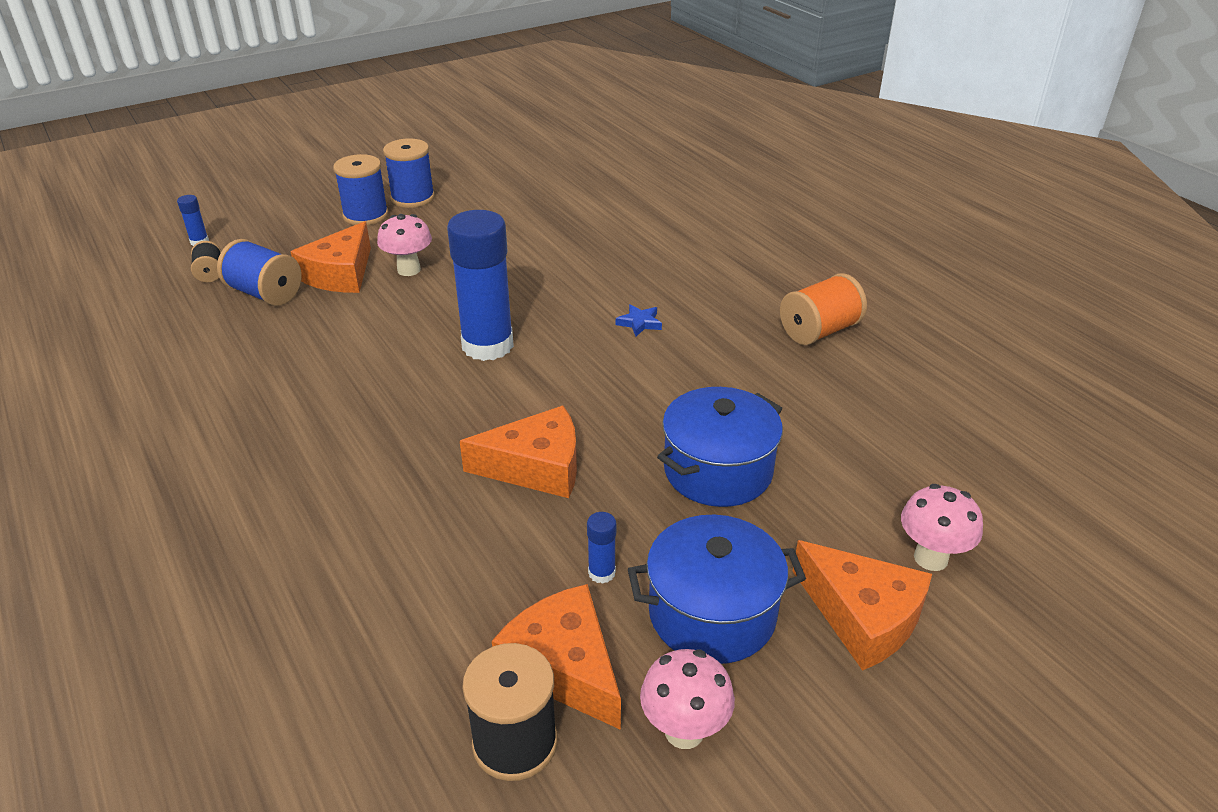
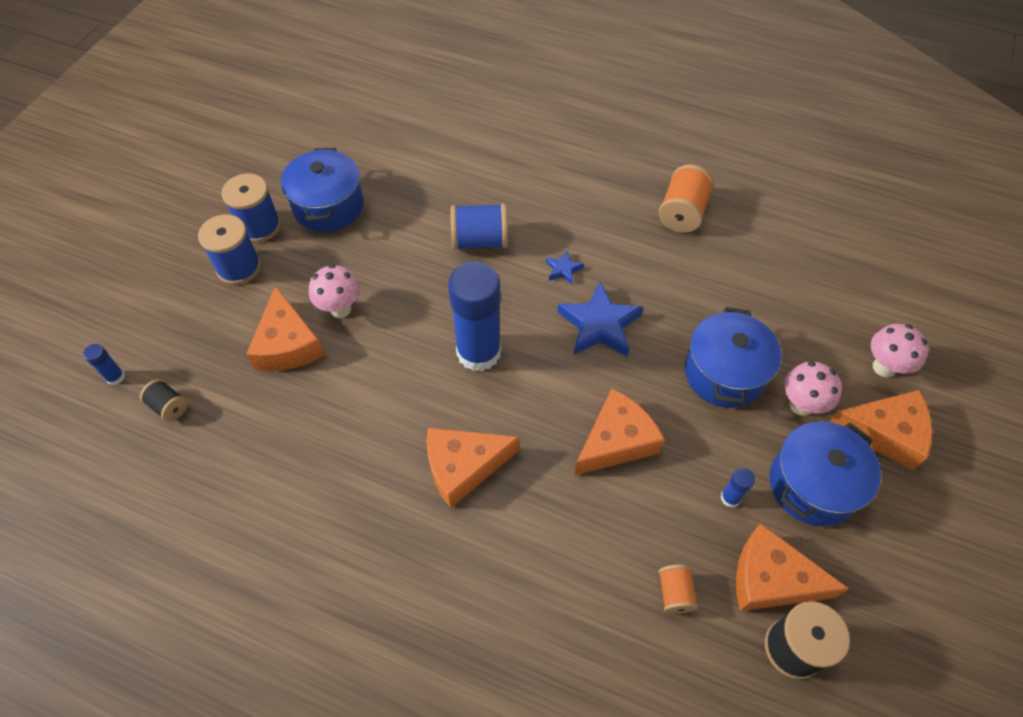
camera: 35 degrees left, 20 degrees up
(265, 294) = (245, 401): blue spool -> blue spool (480, 240)
(374, 415) = (463, 467): none -> orange cheese
(446, 615) = (674, 593): none -> orange spool
(481, 206) = (328, 206): none -> blue pot
(626, 376) = (599, 325): none -> blue star
(684, 731) = (866, 574): pink mushroom -> pink mushroom (800, 405)

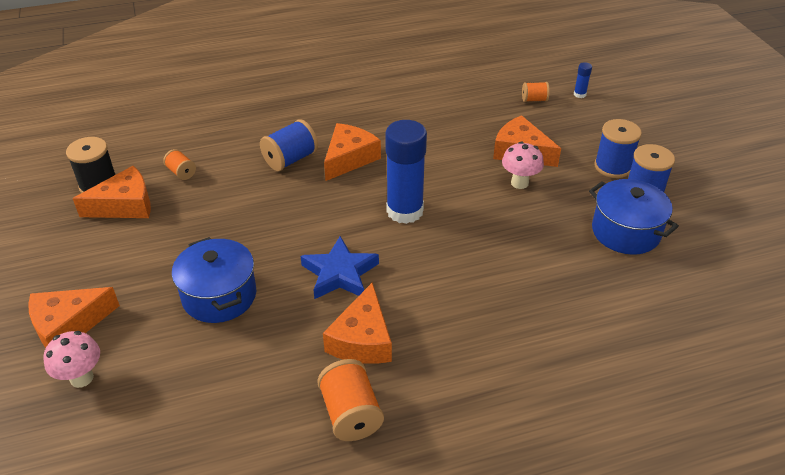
camera: 140 degrees right, 15 degrees down
(169, 407) = (534, 100): black spool -> orange spool
(480, 240) = (491, 277): blue spool -> blue spool (290, 159)
(563, 269) = (405, 295): blue star -> none
(616, 441) = (268, 216): orange cheese -> orange cheese (362, 339)
(730, 498) = (172, 228): blue glue stick -> none
(800, 405) = (146, 308): pink mushroom -> none
(812, 485) = (116, 263): blue pot -> none

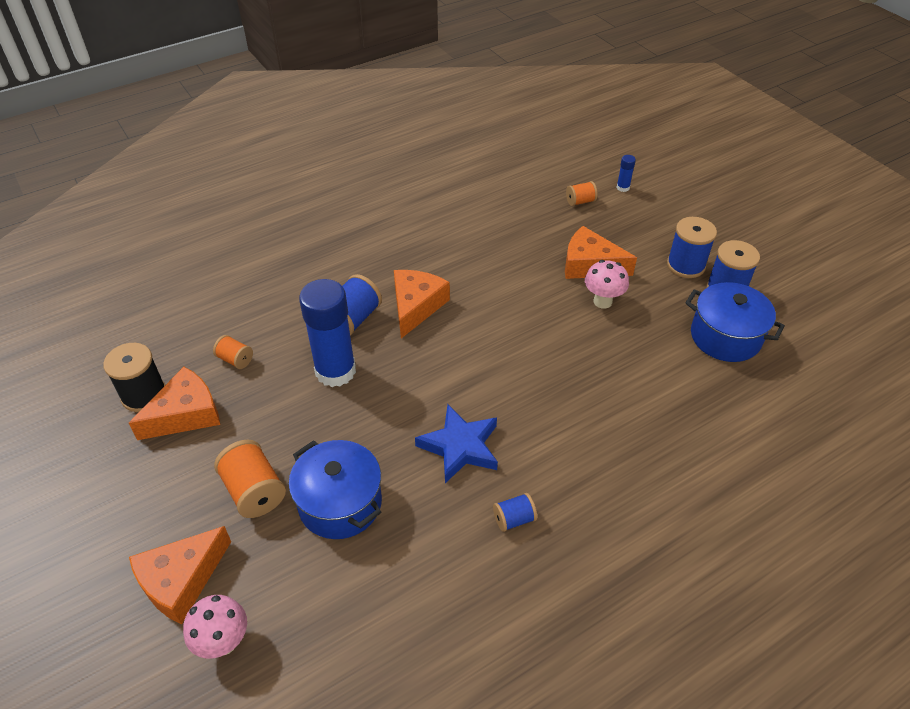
camera: 15 degrees left, 5 degrees up
(351, 414) = (536, 609): orange spool -> orange spool (254, 491)
(362, 339) = (514, 519): orange cheese -> blue spool
(405, 211) = (499, 358): blue glue stick -> blue glue stick (335, 371)

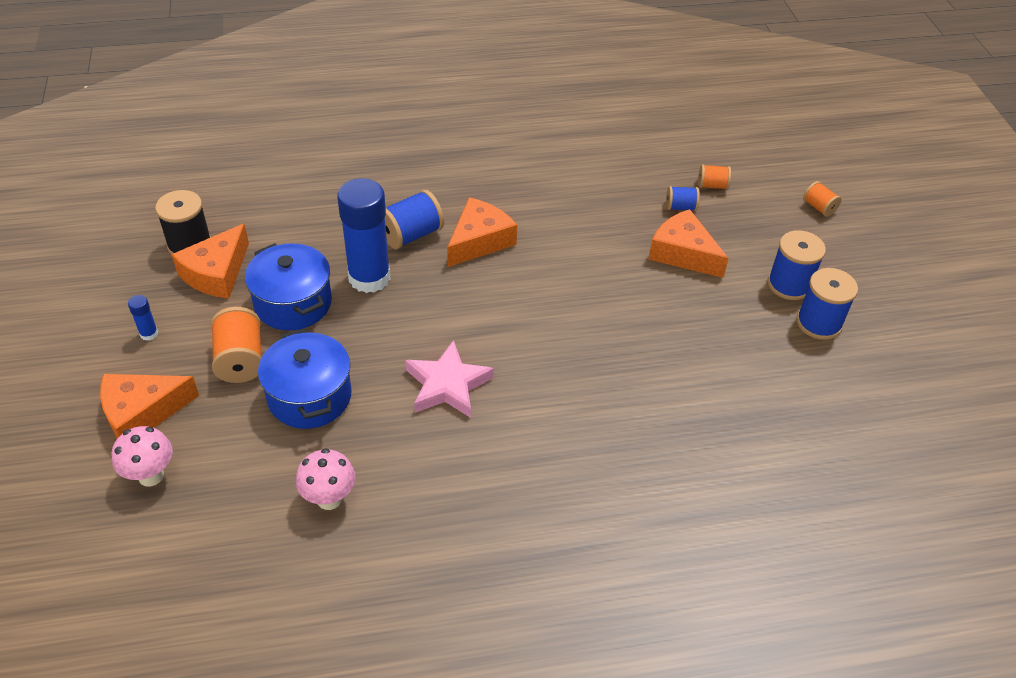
camera: 20 degrees right, 0 degrees up
(186, 414) = (216, 273): orange cheese -> orange cheese turned 135 degrees clockwise
(235, 360) = (284, 238): orange spool -> orange spool (818, 207)
(460, 447) = (447, 385): blue star -> pink star
(514, 519) = (461, 467): blue spool -> blue spool (680, 207)
(602, 301) = (674, 294): pink mushroom -> pink mushroom (329, 499)
(623, 187) = (769, 184): blue glue stick -> blue glue stick (149, 334)
(725, 337) = (787, 370): blue pot -> blue pot (293, 303)

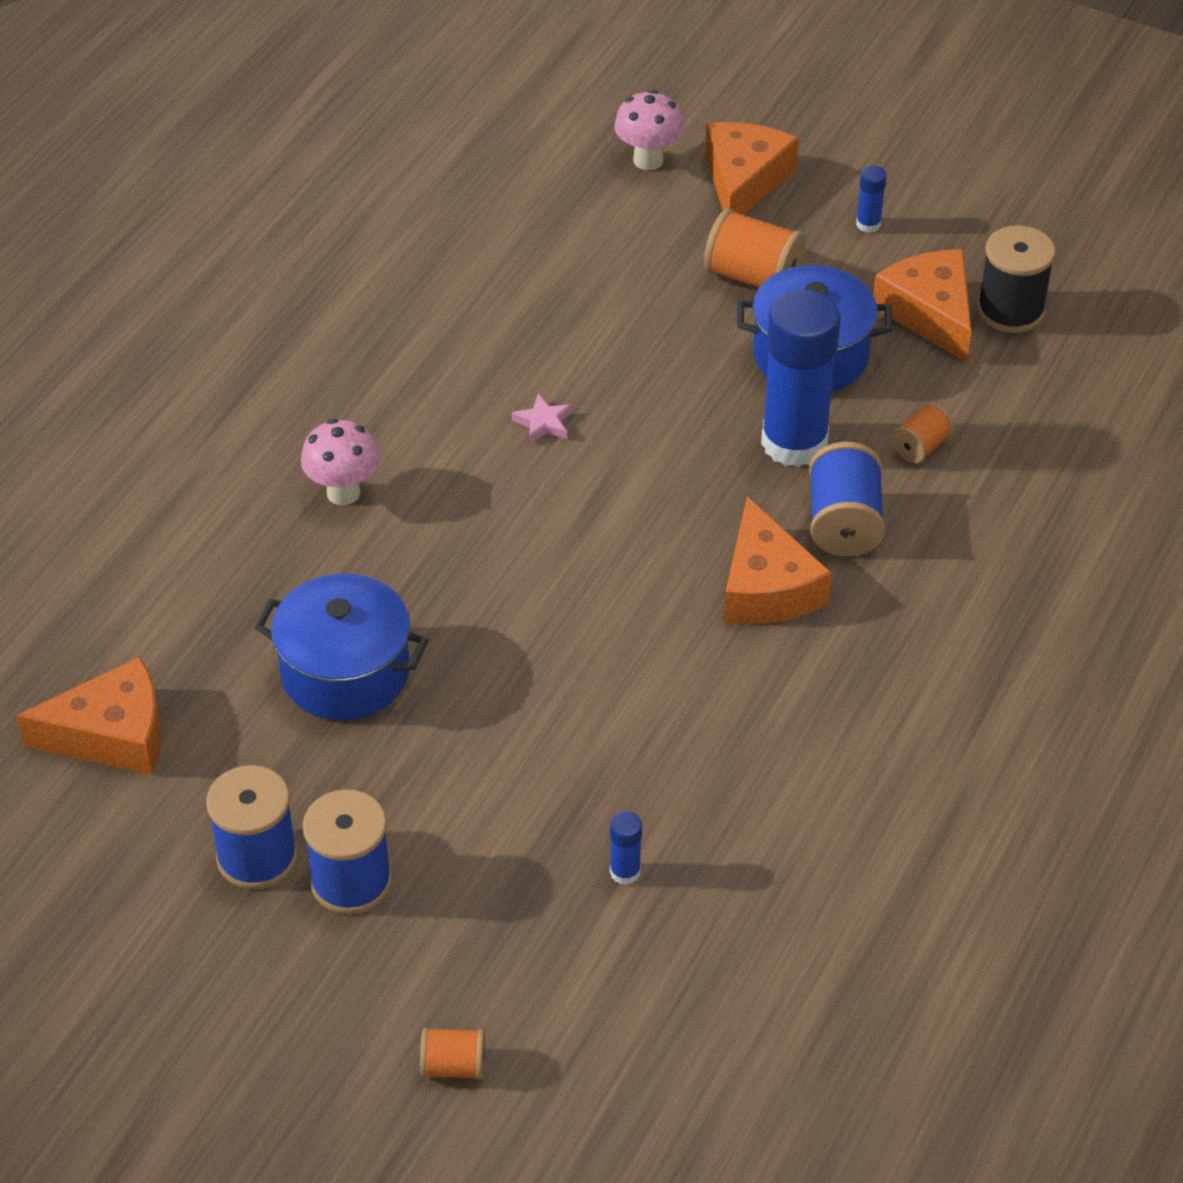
camera: 130 degrees right, 0 degrees up
(309, 396) = (641, 307): blue pot -> blue pot (345, 673)
(329, 499) = (487, 264): pink mushroom -> pink mushroom (343, 492)
(447, 385) = (543, 423): pink star -> pink star, size x0.48
(680, 207) = (625, 872): blue spool -> blue glue stick
(683, 253) = (529, 801): orange cheese -> orange cheese (112, 735)
(712, 186) = (635, 955): orange spool -> orange spool (921, 447)

